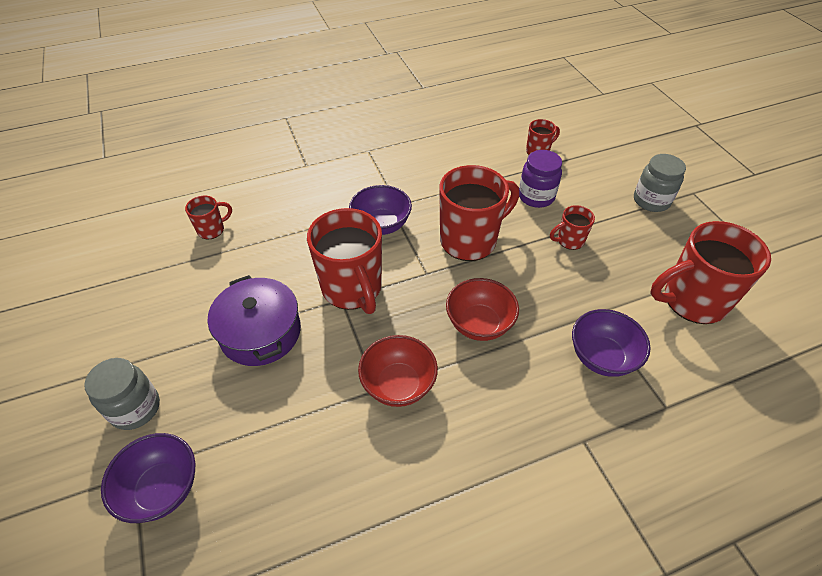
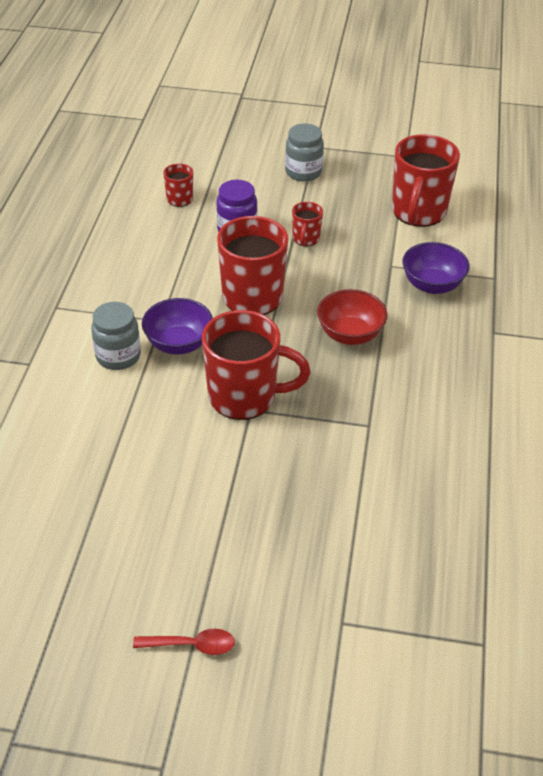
camera: 60 degrees left, 5 degrees down
(81, 377) = (191, 645): none -> red spoon
(135, 408) = (267, 605): grey jar -> grey jar (118, 356)
(162, 489) = (371, 605): purple bowl -> none
(212, 230) = (61, 476): red mug -> none
(260, 332) = (245, 482): purple pot -> none
(398, 385) = (374, 410): red bowl -> none

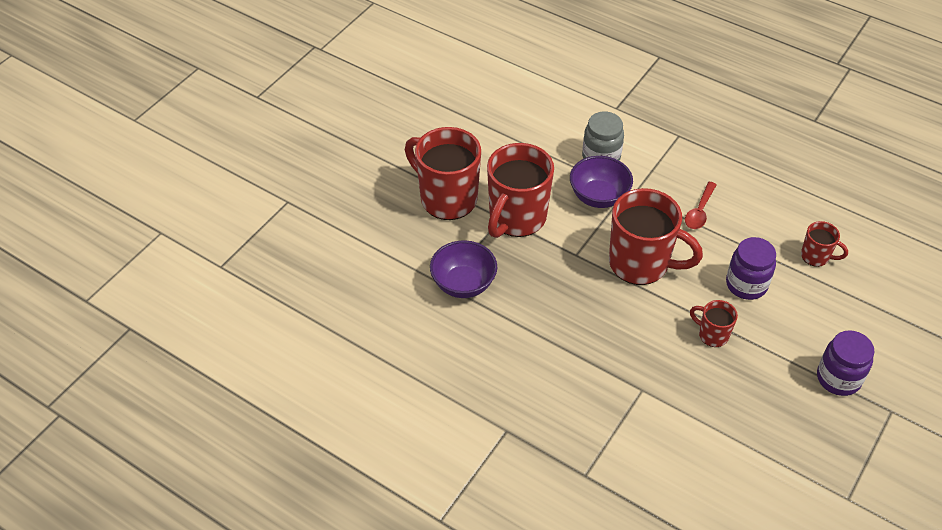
camera: 115 degrees right, 5 degrees up
(191, 645) = (322, 128): red spoon -> red spoon (699, 211)
(303, 172) = (838, 378): grey jar -> purple jar
(350, 334) = (556, 315): red bowl -> none
(418, 212) = (726, 457): red mug -> red mug (447, 198)
(432, 285) = (597, 411): purple bowl -> purple bowl (463, 284)

